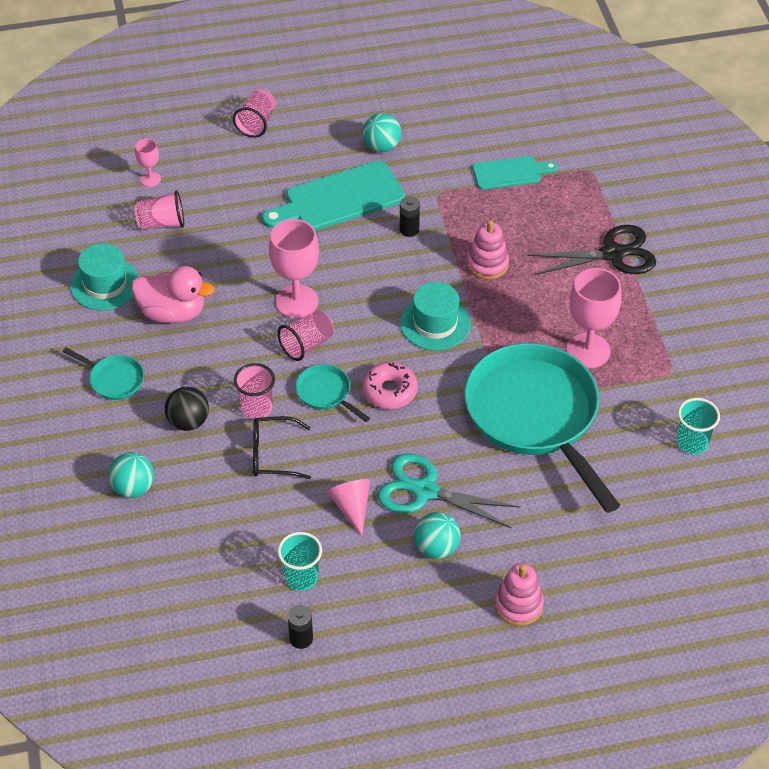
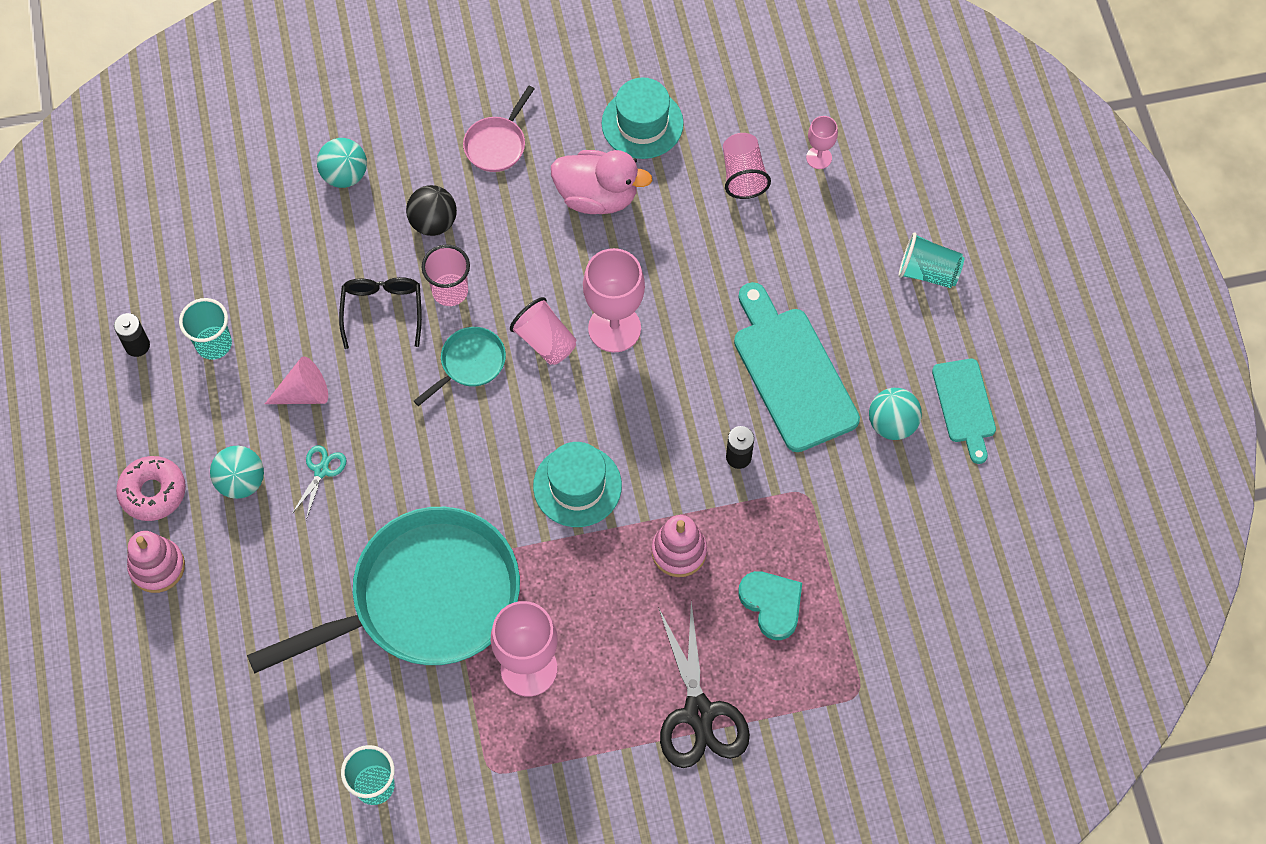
camera: 90 degrees right, 15 degrees up
(114, 380) = (497, 144): turquoise pan -> pink pan
(173, 313) = (597, 196): pink duck -> pink duck turned 90 degrees counterclockwise
(256, 123) = (928, 272): pink cup -> turquoise cup
(389, 391) = (470, 433): pink donut -> pink donut (153, 492)
(425, 491) = (321, 470): turquoise scissors -> turquoise scissors, size x0.48
(510, 173) = (849, 587): turquoise cutting board -> turquoise cutting board (964, 405)
(526, 213) = (772, 604): none -> turquoise heart

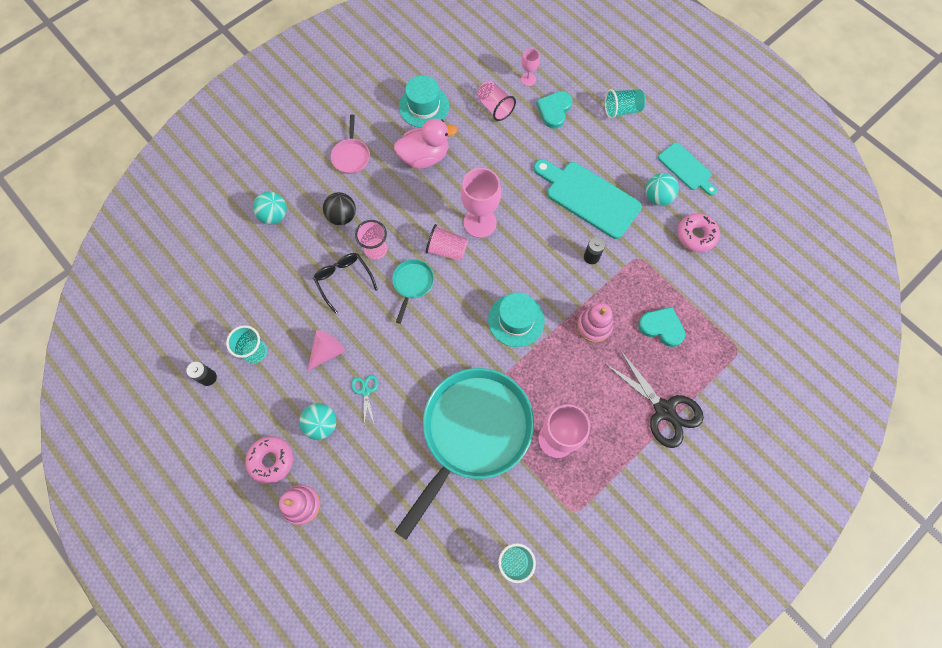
camera: 30 degrees left, 5 degrees up
(827, 222) = (554, 110): none -> turquoise heart
(910, 507) = (696, 235): none -> pink donut

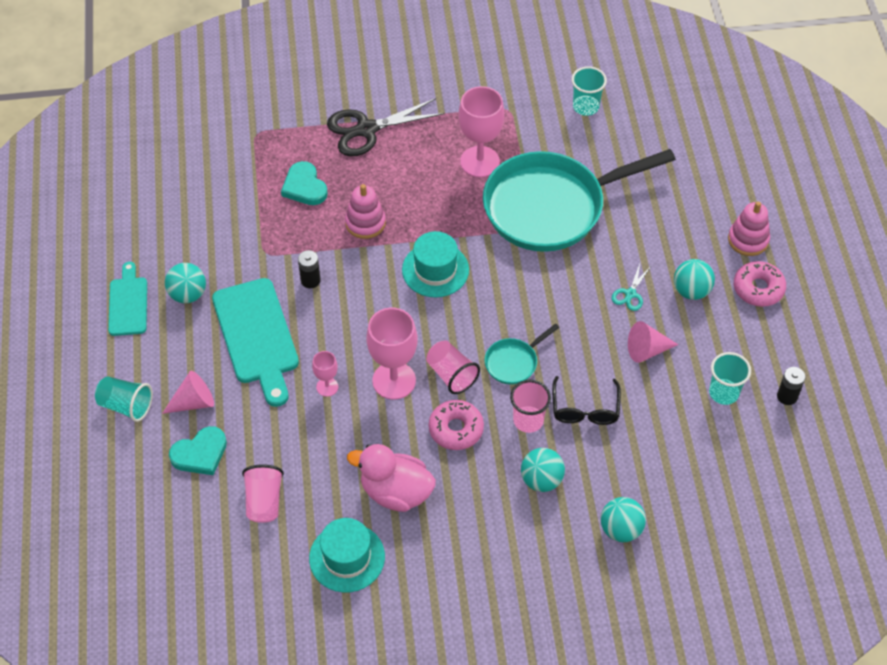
camera: 145 degrees left, 15 degrees down
(342, 216) = (541, 480): black ball -> turquoise ball
(351, 156) = (482, 548): pink pan -> none
(528, 79) = (193, 512): pink goblet -> pink goblet (327, 387)
(586, 135) = (193, 402): none -> pink cone
(664, 410) = (366, 130): black scissors -> black scissors turned 105 degrees counterclockwise
(696, 235) = (190, 239): pink donut -> pink donut (456, 429)

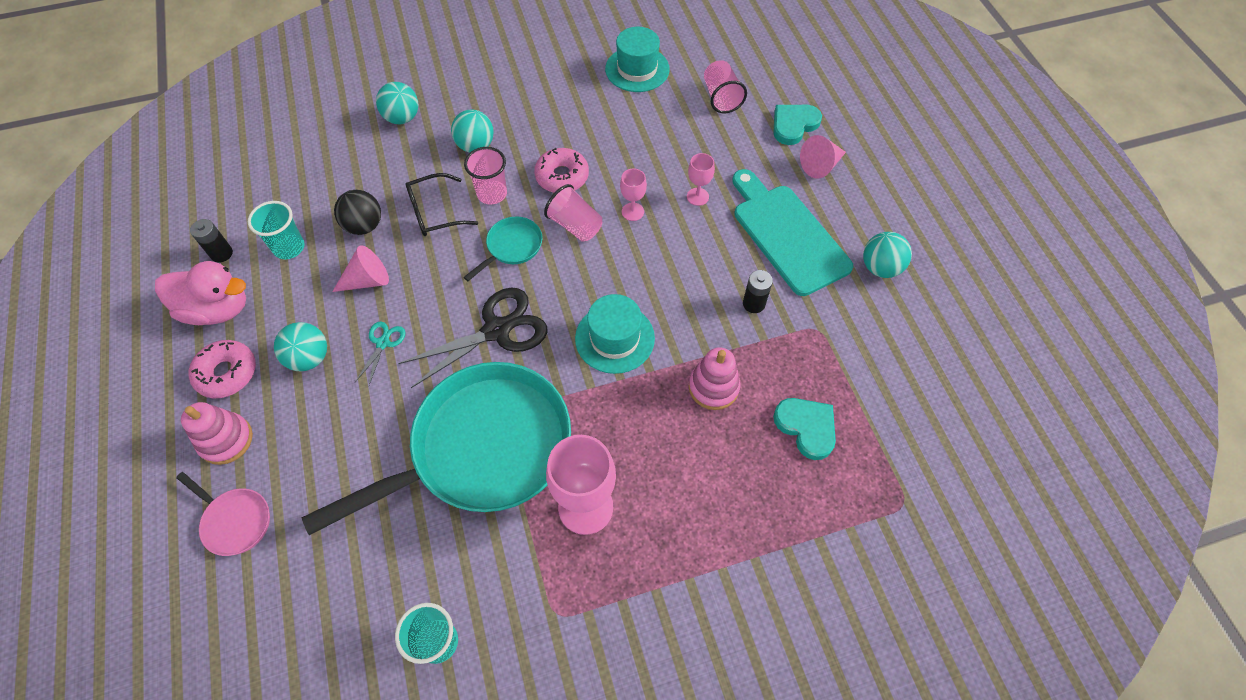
camera: 170 degrees right, 5 degrees up
(126, 405) = (882, 154): turquoise cup -> none
(128, 303) = (937, 249): turquoise cutting board -> none
(366, 130) = (755, 537): black scissors -> black scissors (497, 330)
(394, 380) = (632, 212): pink goblet -> pink goblet, size x0.51
(396, 492) = (607, 119): pink duck -> pink duck (217, 309)
(585, 408) = (435, 212): black glasses -> black glasses turned 105 degrees counterclockwise
(654, 405) = (364, 226): none -> black ball
(730, 188) = (235, 521): none -> pink pan

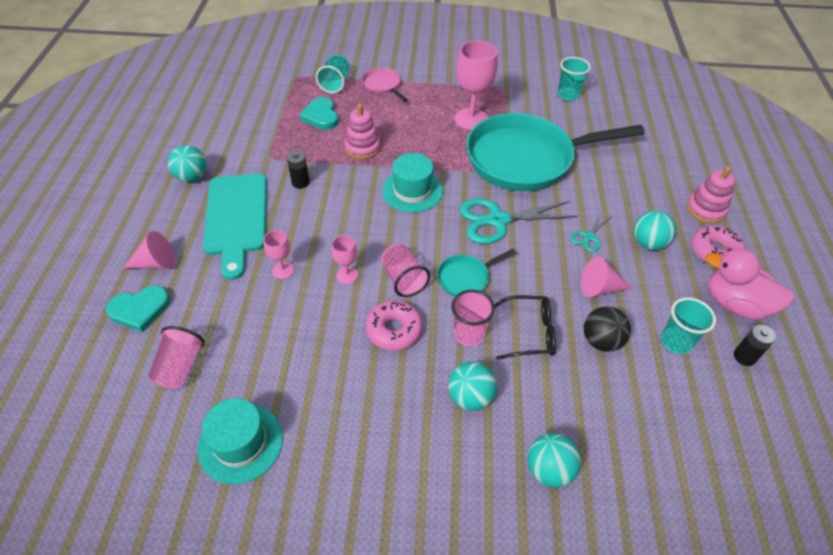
camera: 160 degrees left, 10 degrees down
(235, 521) = (690, 167): pink pan -> pink pan (383, 86)
(497, 330) = (497, 220): black scissors -> turquoise scissors
(835, 512) = (335, 83): none -> turquoise cup

